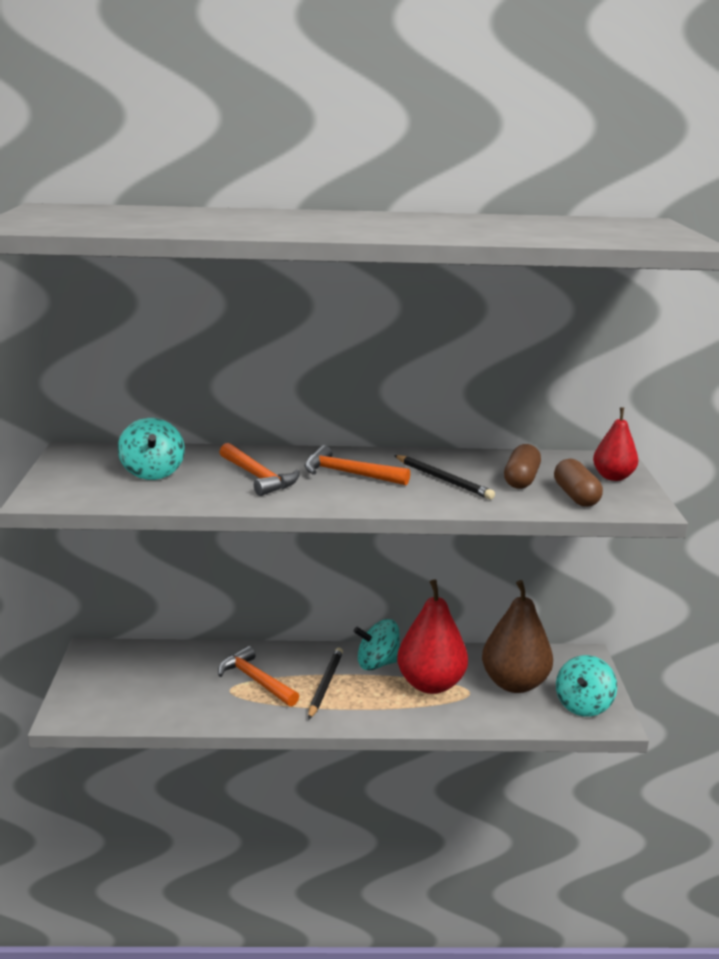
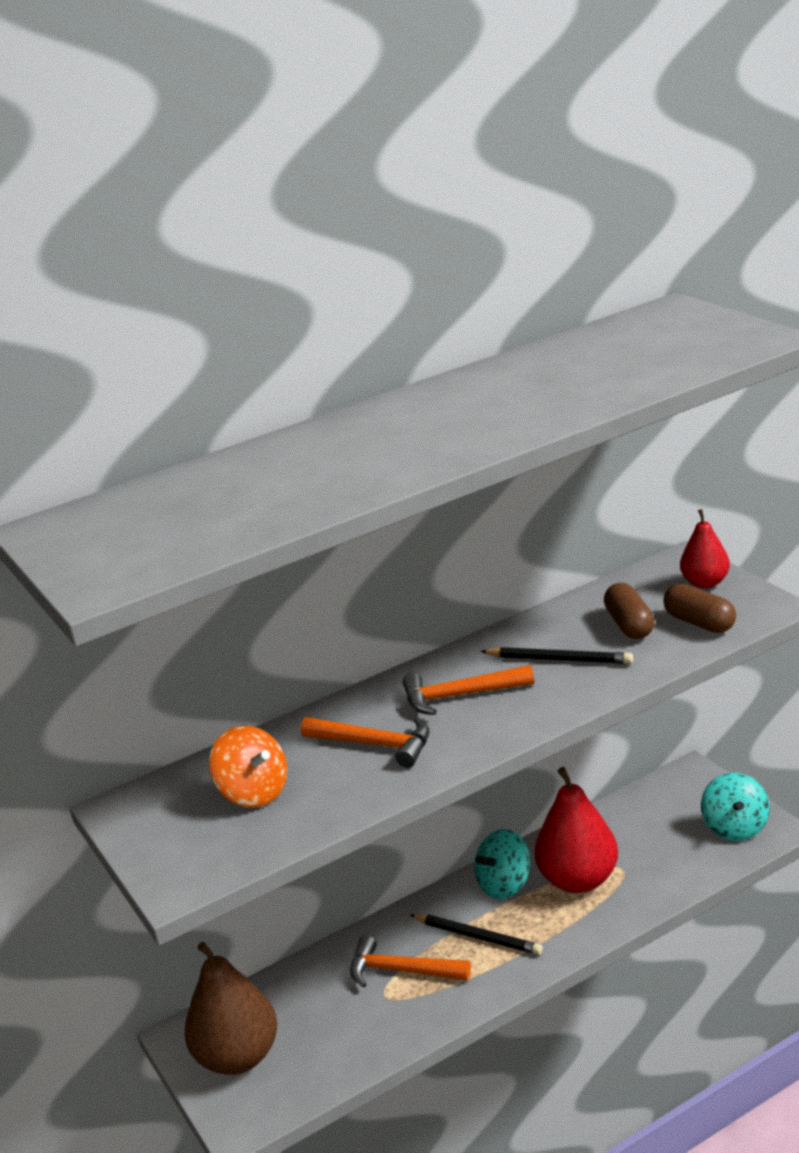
camera: 25 degrees left, 5 degrees up
(152, 472) = (254, 793): turquoise spinning top -> orange spinning top
(325, 685) = (477, 937): black pencil -> black pencil turned 135 degrees clockwise
(514, 683) = (654, 837): brown pear -> brown pear (238, 1057)

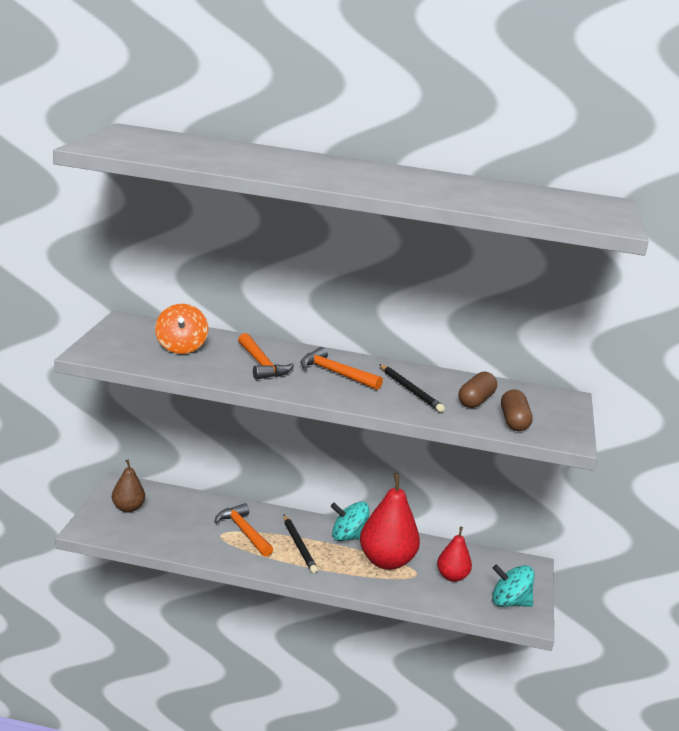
camera: 35 degrees right, 5 degrees down
(238, 1057) = (128, 508): brown pear -> brown pear, size x0.57
(705, 583) = (556, 411): red pear -> red pear (452, 577)
(735, 827) = (509, 603): turquoise spinning top -> turquoise spinning top turned 60 degrees clockwise

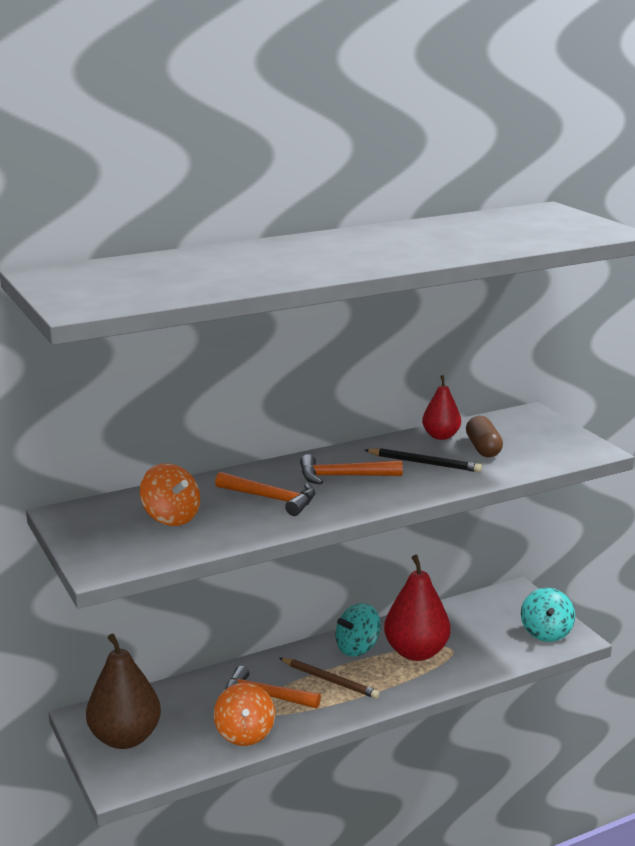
camera: 35 degrees left, 0 degrees up
(128, 508) = (125, 738): brown pear -> brown pear, size x1.74
(198, 545) = (245, 733): none -> orange spinning top
(299, 545) = (329, 680): black pencil -> brown pencil
(452, 577) = (479, 635): red pear -> red pear (441, 436)
(509, 603) = (546, 632): turquoise spinning top -> turquoise spinning top turned 60 degrees counterclockwise
(514, 421) = (538, 453): brown capsule -> none

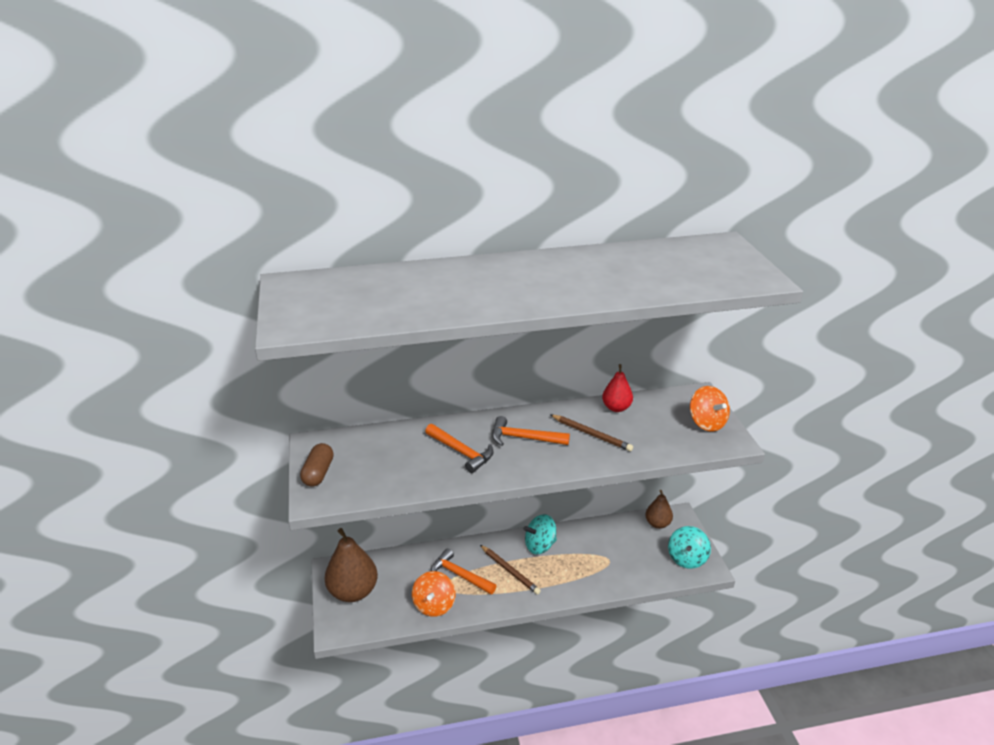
camera: 15 degrees right, 10 degrees up
(171, 517) = (383, 459): orange spinning top -> orange spinning top (707, 423)
(416, 652) = (581, 558): red pear -> none
(424, 463) = (591, 434): black pencil -> brown pencil
(483, 448) = (644, 426): brown capsule -> brown capsule (318, 473)
(495, 603) = (657, 524): none -> brown pear

